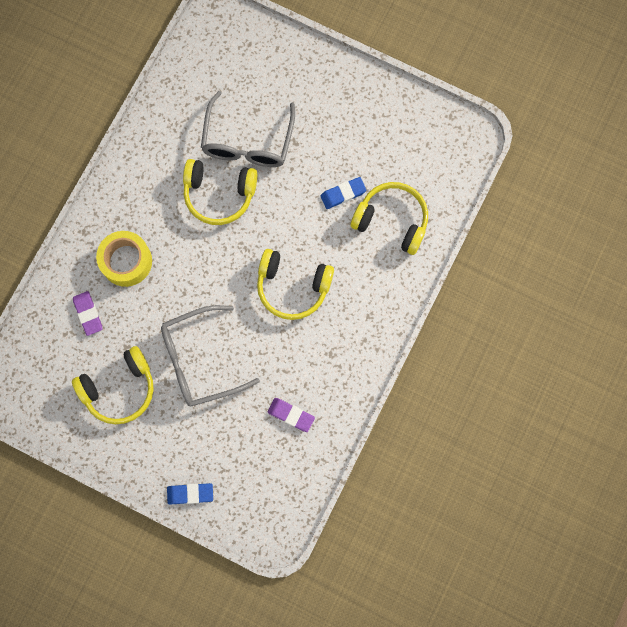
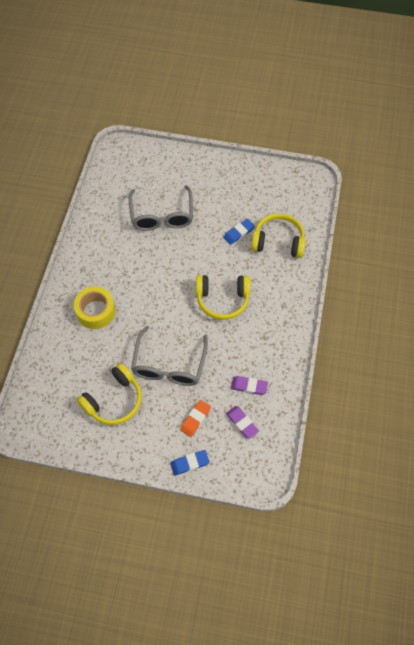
camera: 15 degrees left, 15 degrees down
(88, 314) = (76, 353): purple eraser -> purple eraser (242, 423)
(199, 360) = (169, 365): grey glasses -> grey glasses turned 45 degrees counterclockwise
(212, 440) = (195, 419): none -> orange eraser
(219, 194) = (151, 253): yellow headphones -> none

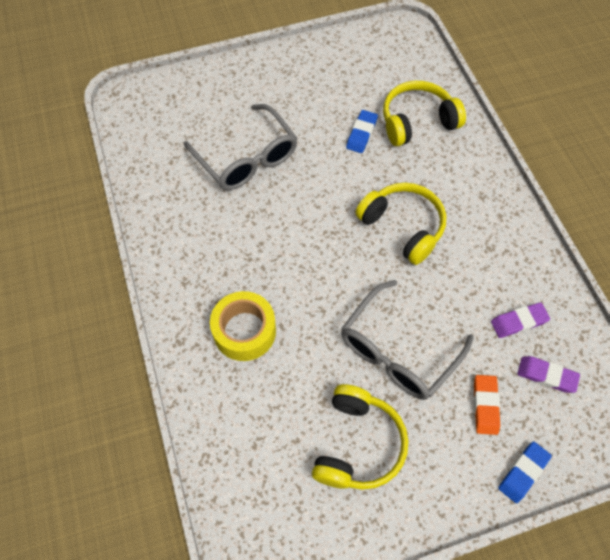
camera: 30 degrees left, 0 degrees up
(169, 365) = (397, 351): grey glasses -> grey glasses turned 60 degrees clockwise
(222, 299) = (403, 227): yellow headphones -> yellow headphones turned 105 degrees counterclockwise

